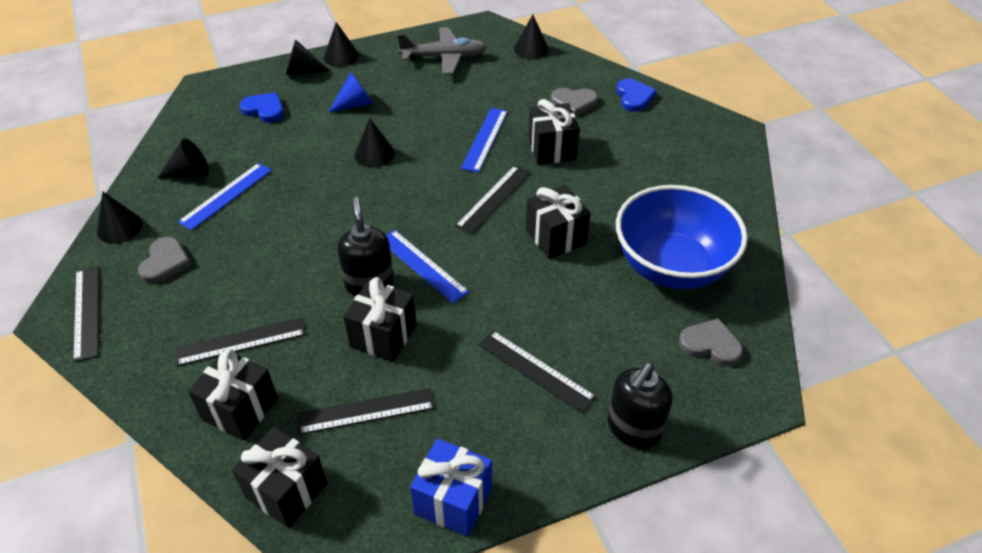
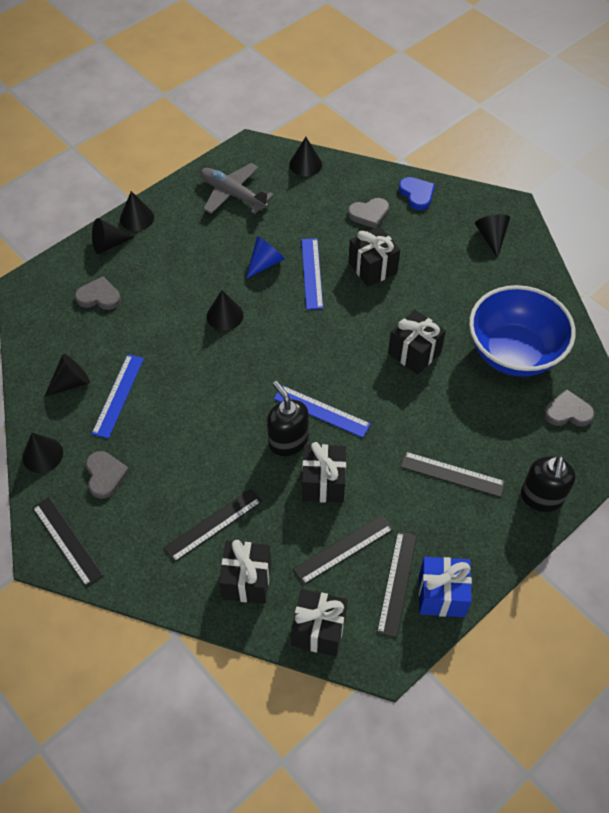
camera: 20 degrees left, 10 degrees up
(264, 109) = (99, 296): blue heart -> grey heart
(355, 104) = (179, 268): blue cone -> blue cone (265, 263)
(444, 58) = (233, 194): grey plane -> grey plane turned 120 degrees counterclockwise
(494, 199) = (348, 331): black ruler -> black ruler (397, 583)
(698, 152) = (491, 237): none -> black cone

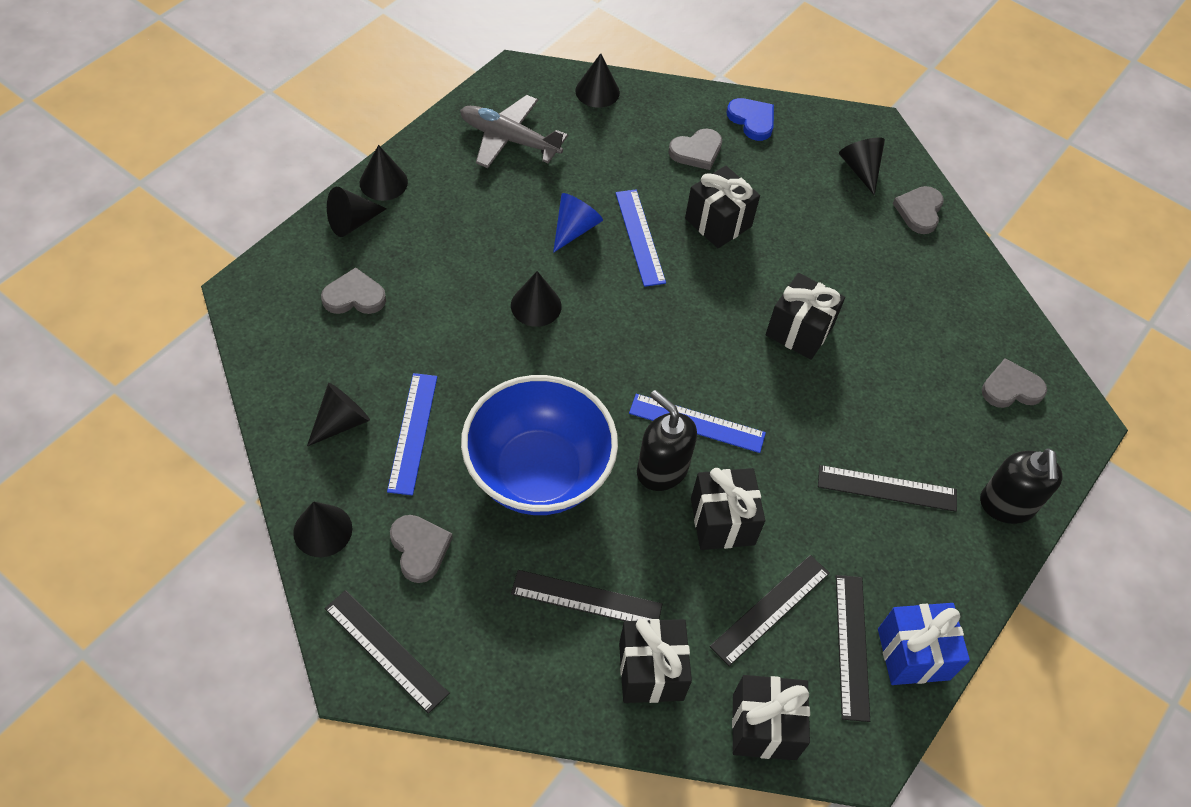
camera: 15 degrees left, 0 degrees up
(213, 524) = (586, 599): black ruler -> black ruler turned 60 degrees clockwise
(513, 353) = (925, 317): blue bowl -> blue bowl (538, 472)
(529, 273) = (919, 211): none -> grey heart

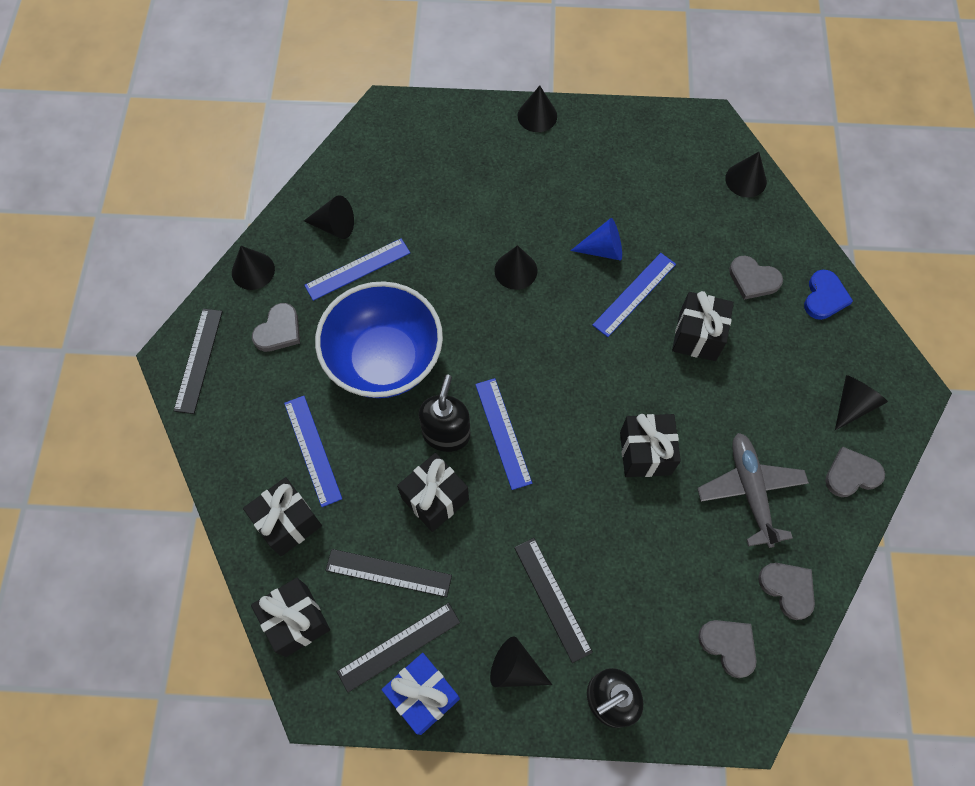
camera: 60 degrees right, 10 degrees up
(352, 222) = (489, 123): black cone -> black cone (515, 668)
(354, 296) = (432, 166): grey heart -> grey heart (788, 589)
(509, 139) = (645, 158): grey plane -> grey plane (750, 490)
(586, 599) = (313, 450): black ruler -> blue ruler

